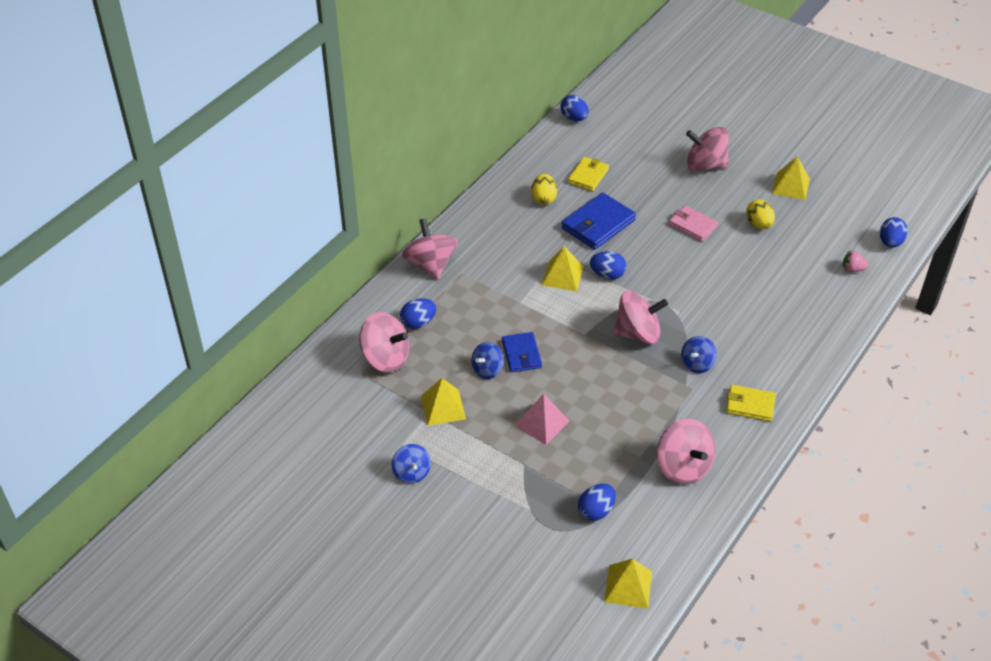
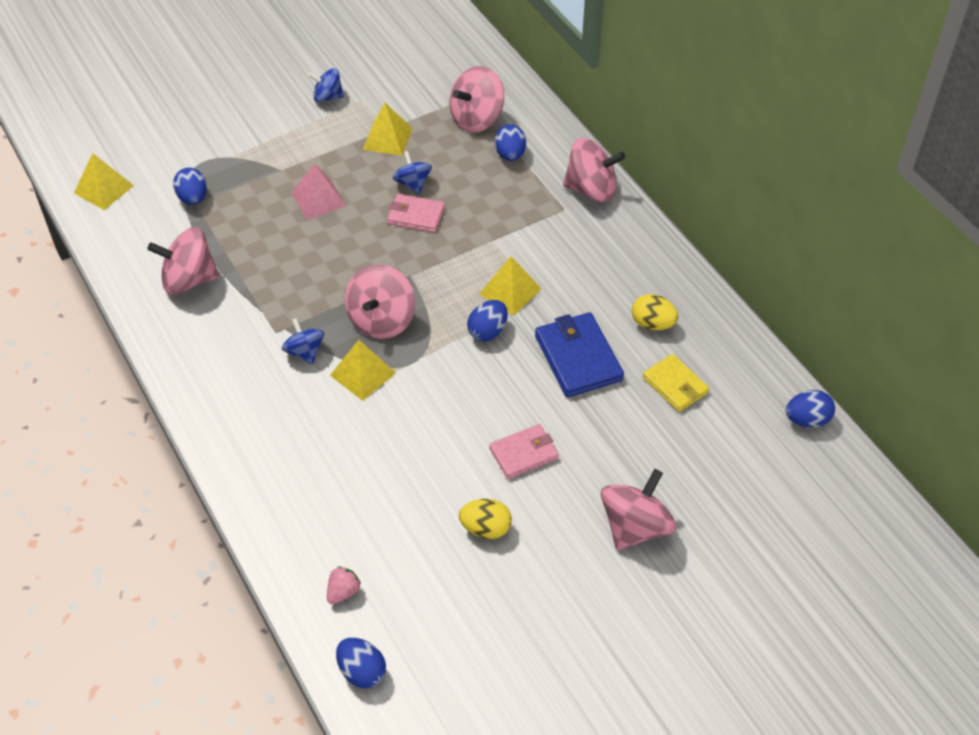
camera: 115 degrees right, 5 degrees up
(521, 354) = (416, 216): blue wallet -> pink wallet
(750, 405) = (219, 370): yellow wallet -> none
(790, 186) = (540, 611): yellow pyramid -> yellow pyramid (362, 374)

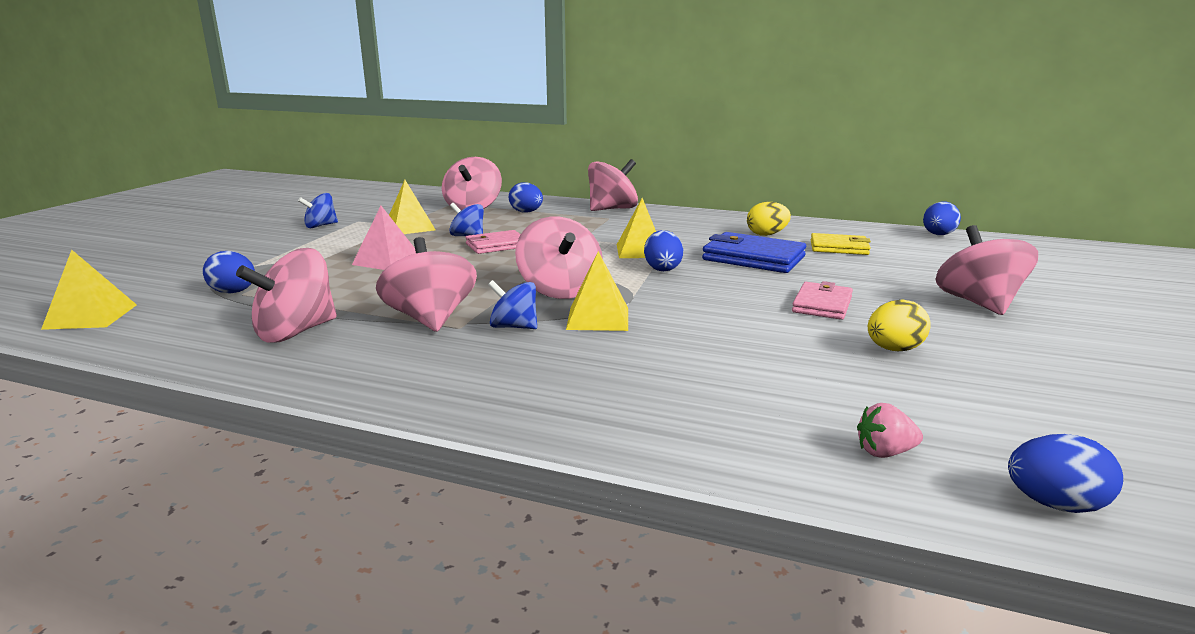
camera: 40 degrees left, 30 degrees down
(269, 311) = (431, 319): none -> pink spinning top
(343, 592) = (884, 452): pink strawberry -> pink strawberry turned 90 degrees counterclockwise

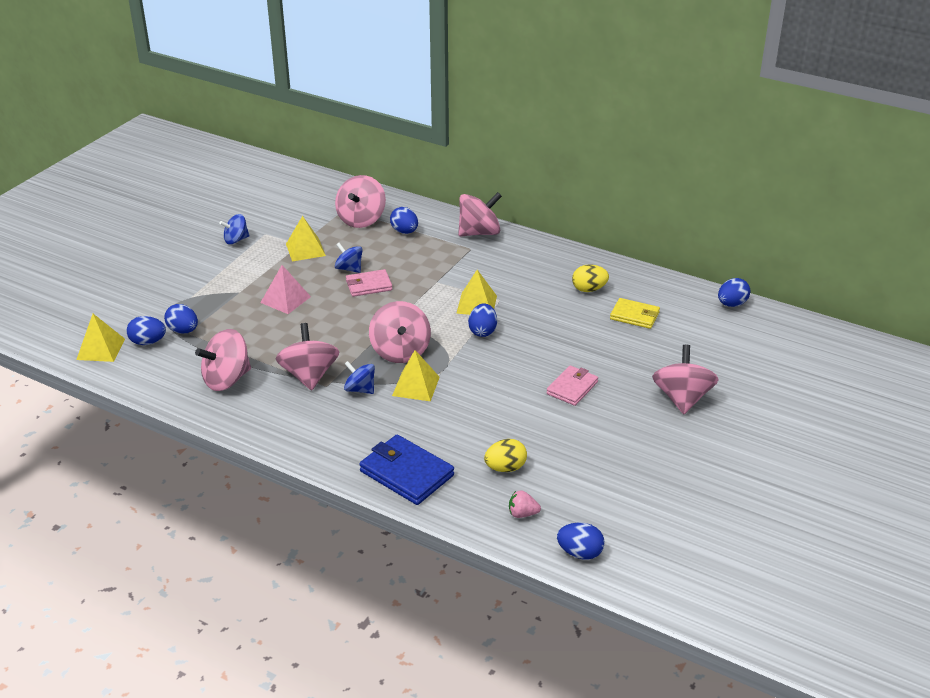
camera: 10 degrees right, 15 degrees up
(173, 305) = (148, 342): none -> blue egg
(753, 258) = (558, 324): blue wallet -> blue wallet (406, 473)
(893, 349) = (586, 438): yellow egg -> yellow egg (505, 468)

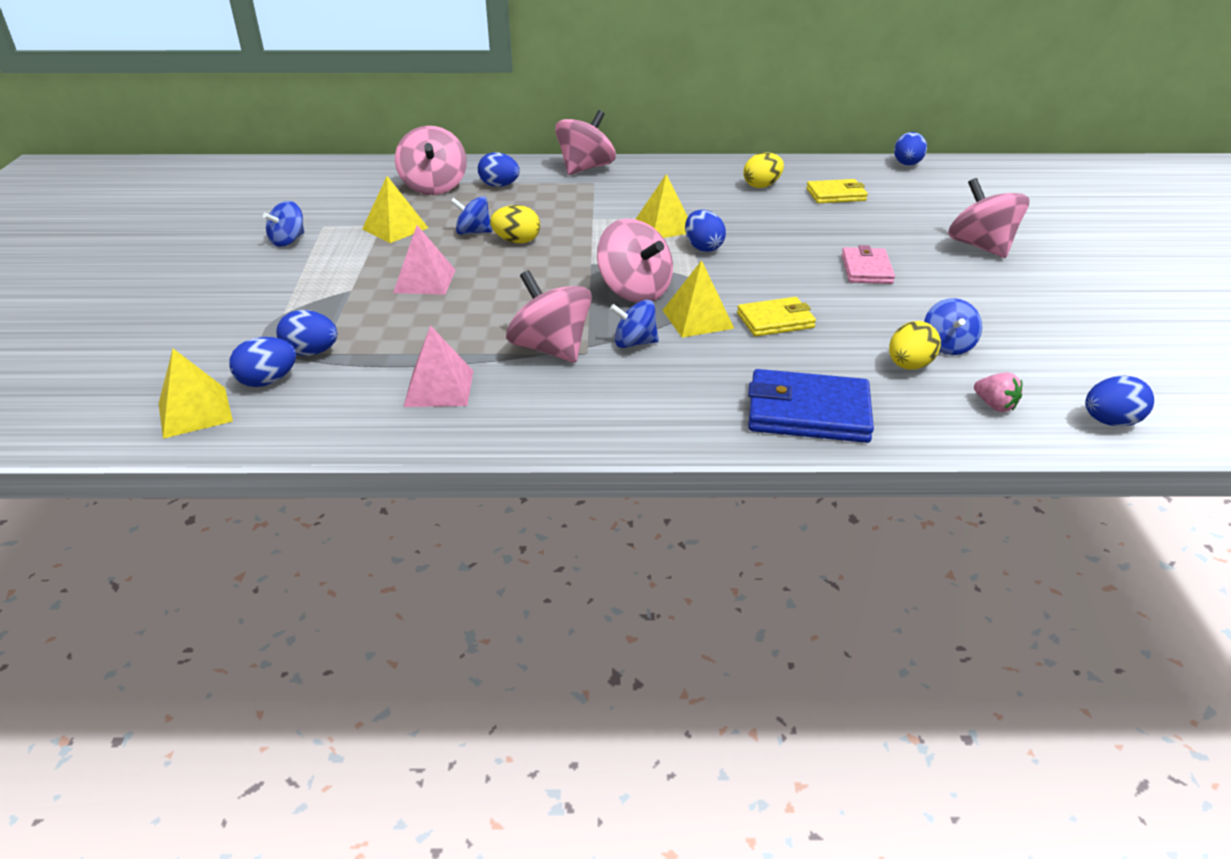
camera: 30 degrees left, 0 degrees up
(227, 379) = (439, 388): pink spinning top -> pink pyramid
(369, 285) = (517, 241): pink wallet -> yellow egg
(462, 405) = (775, 321): none -> yellow wallet
(522, 514) = (994, 405): pink strawberry -> pink strawberry turned 105 degrees counterclockwise
(549, 464) = (947, 346): none -> blue spinning top

